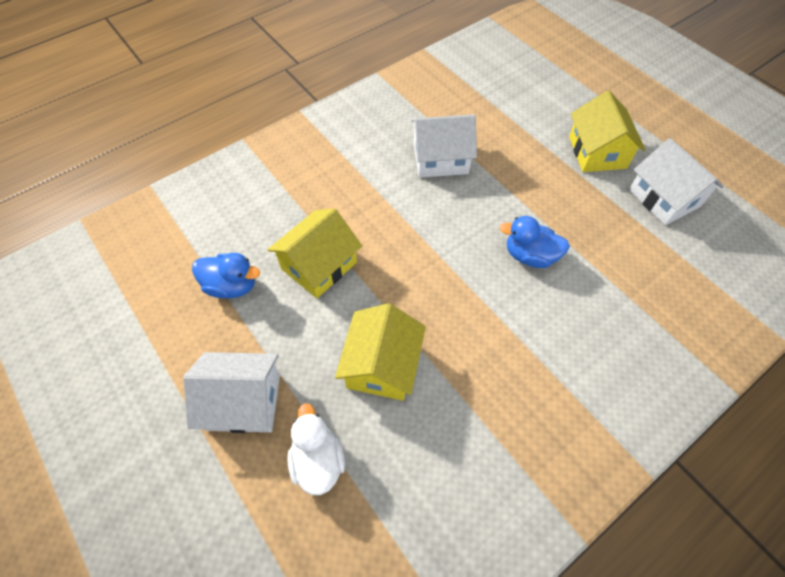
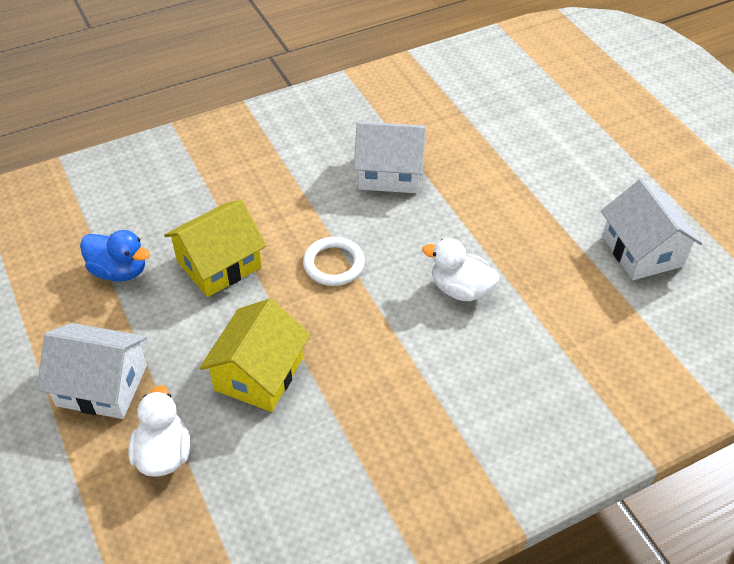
camera: 10 degrees right, 10 degrees down
(417, 249) = (334, 264): none -> white ring
(530, 256) = (460, 289): blue duck -> white duck
(597, 152) = (578, 190): yellow house -> none

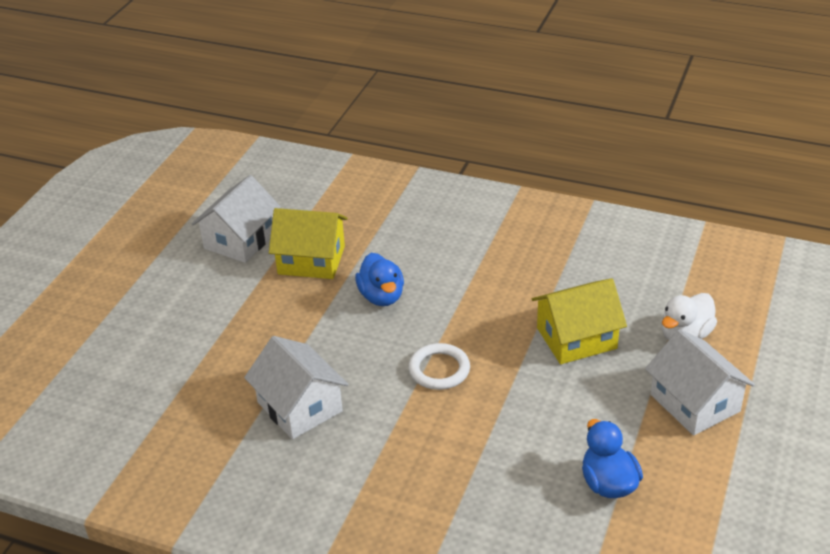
camera: 130 degrees left, 10 degrees down
(219, 264) = (522, 430): yellow house -> yellow house (311, 260)
(460, 289) = (381, 296): white duck -> blue duck

